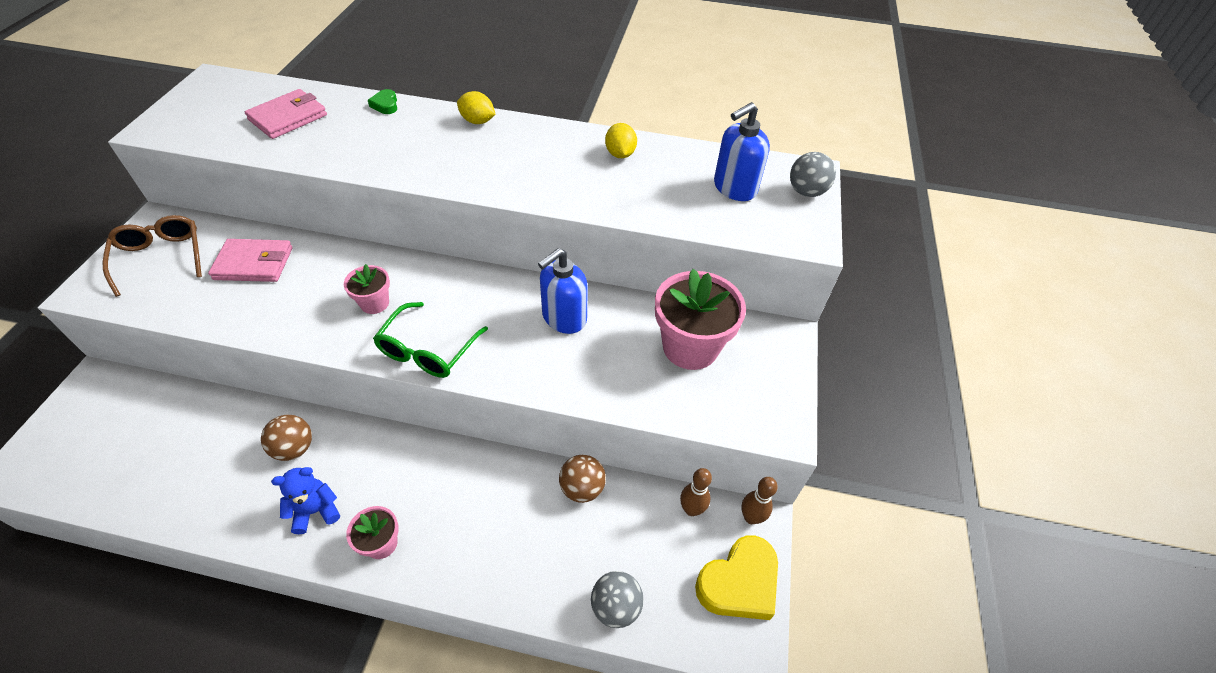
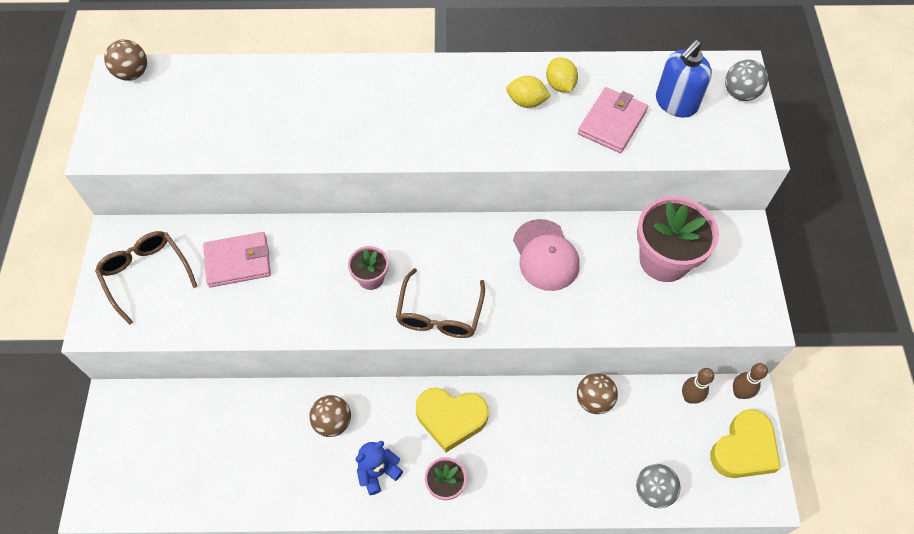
camera: 10 degrees left, 10 degrees up
(223, 80) = (132, 73): none -> brown ball
(288, 117) = (225, 107): pink wallet -> pink wallet (612, 122)
(385, 105) = (312, 71): green heart -> none
(419, 472) = (451, 418): none -> yellow heart
(428, 350) = (439, 314): green glasses -> brown glasses
(477, 121) = (411, 73): yellow lemon -> yellow lemon (526, 102)
(564, 318) = (545, 255): blue soap dispenser -> pink cap

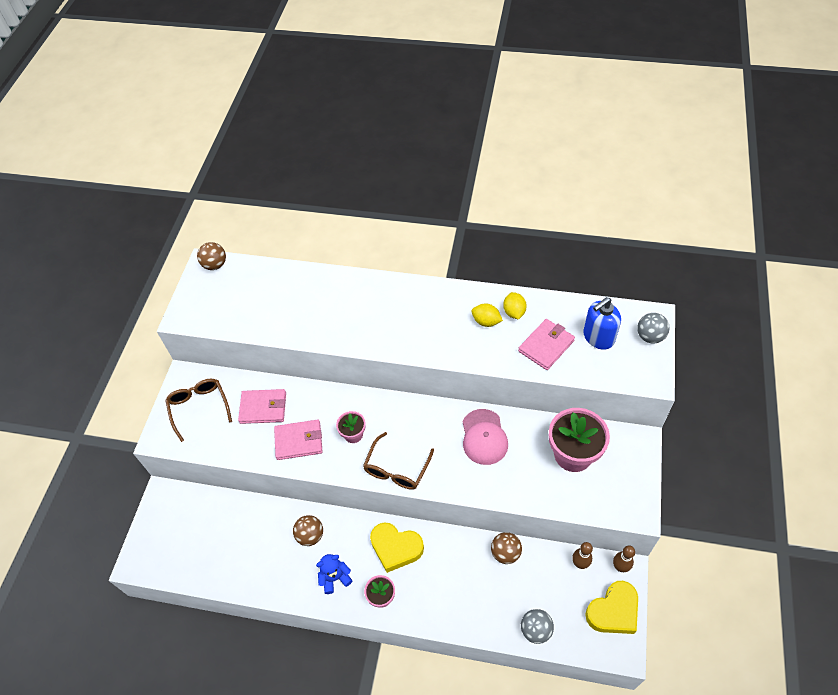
camera: 15 degrees right, 5 degrees down
(297, 298) = (298, 441): none -> pink wallet

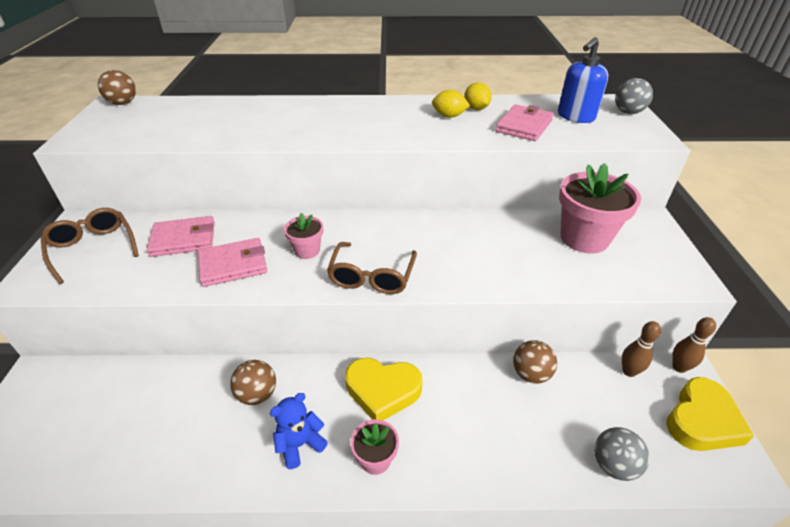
camera: 15 degrees left, 15 degrees down
(484, 437) = (472, 235): pink cap -> none

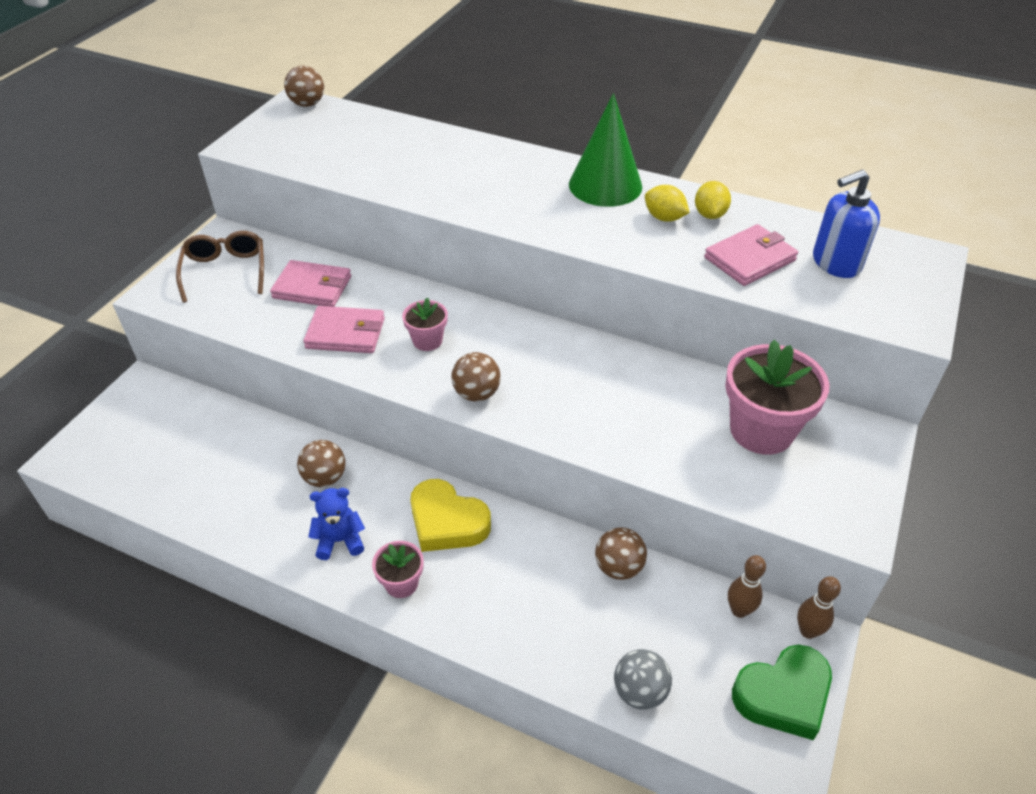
camera: 25 degrees right, 5 degrees up
(372, 276) = (476, 393): brown glasses -> brown ball
(393, 107) = (605, 185): none -> green cone
(628, 112) = (921, 276): grey ball -> none
(702, 420) = (783, 695): yellow heart -> green heart

